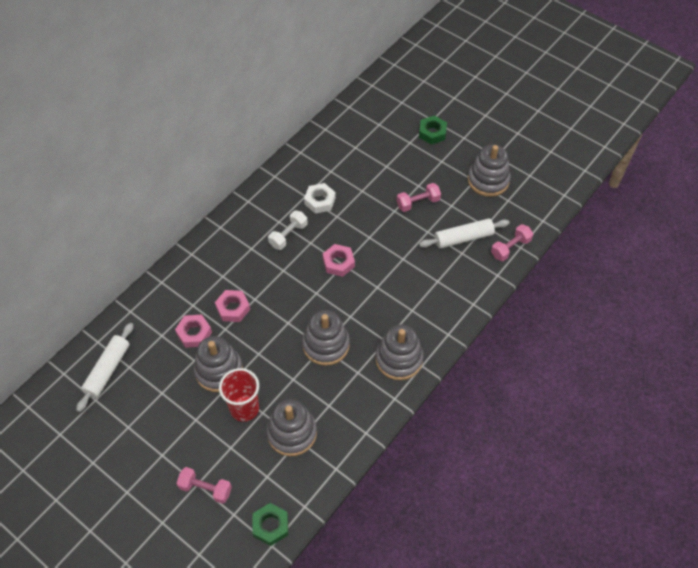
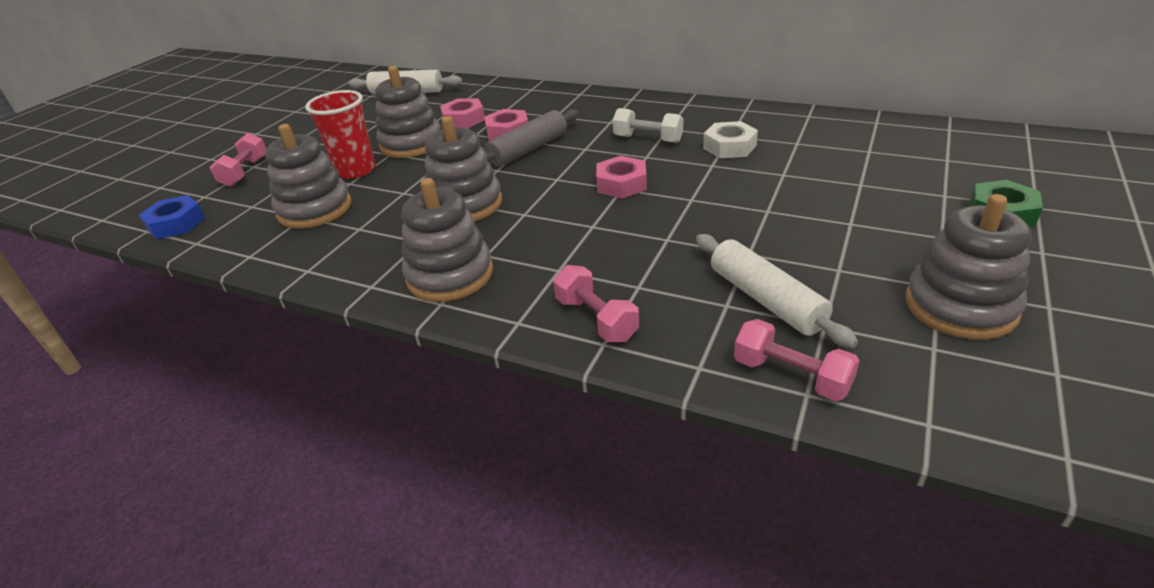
camera: 80 degrees right, 20 degrees down
(268, 301) = (528, 149): none -> grey rolling pin
(270, 526) = (176, 224): green nut -> blue nut
(418, 203) = (807, 230): pink dumbbell -> pink dumbbell (596, 319)

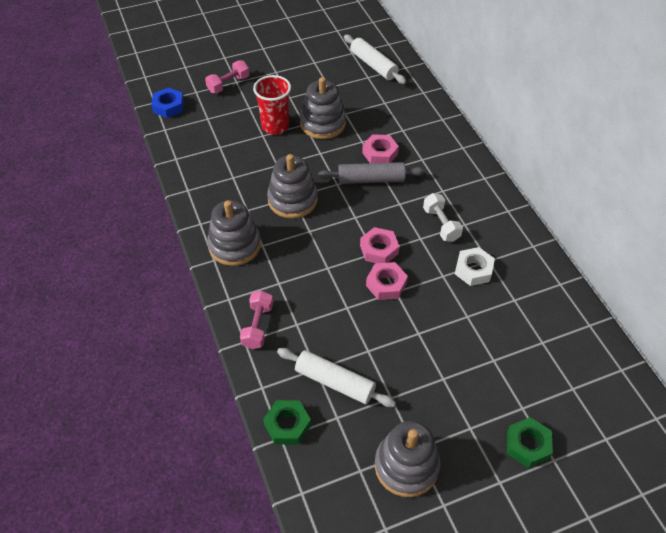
camera: 40 degrees right, 15 degrees up
(315, 209) = (229, 145): grey stacking toy -> none
(464, 119) = (371, 121): pink nut -> pink nut (386, 284)
(766, 300) = (335, 382): white rolling pin -> white rolling pin turned 75 degrees counterclockwise
(791, 376) = (287, 425): pink dumbbell -> green nut

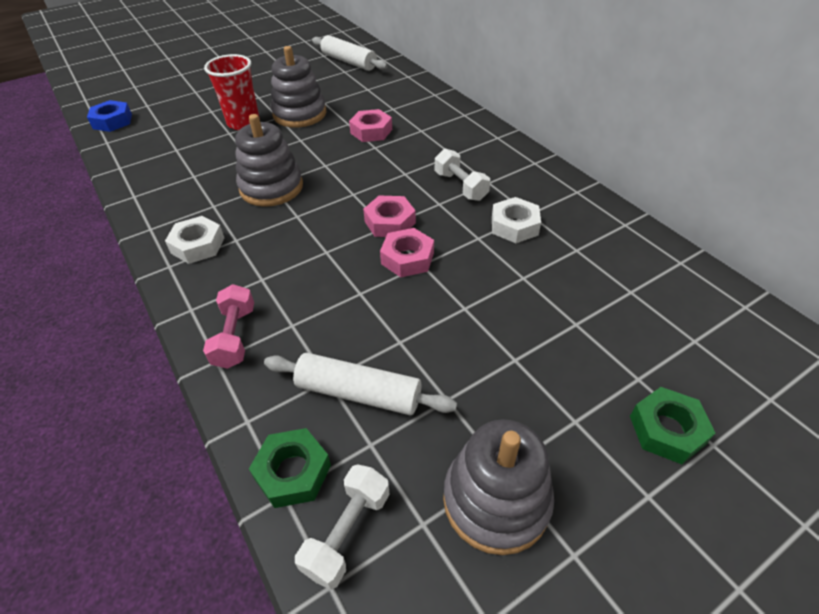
camera: 10 degrees left, 5 degrees down
(228, 84) = (186, 94): pink dumbbell -> none
(235, 245) = (198, 245): grey stacking toy -> white nut
(315, 466) = (347, 532): none -> white dumbbell
(371, 179) = (365, 155): grey rolling pin -> none

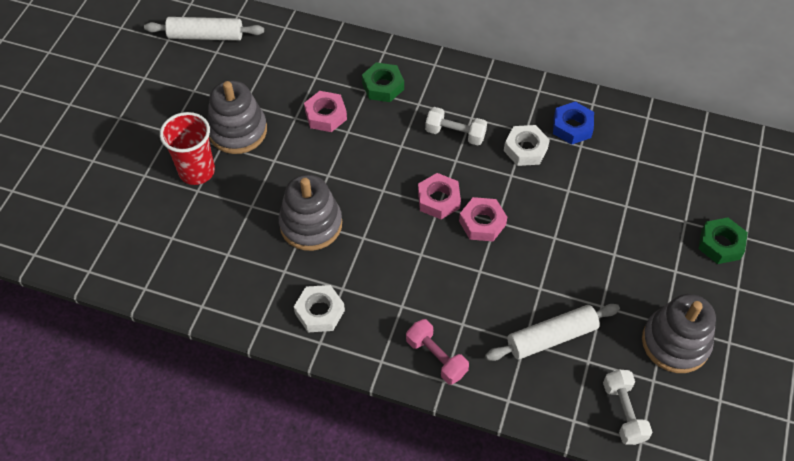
camera: 40 degrees left, 10 degrees up
(112, 121) = (57, 245): blue nut -> blue nut (572, 127)
(293, 472) = (565, 406): green nut -> green nut (383, 86)

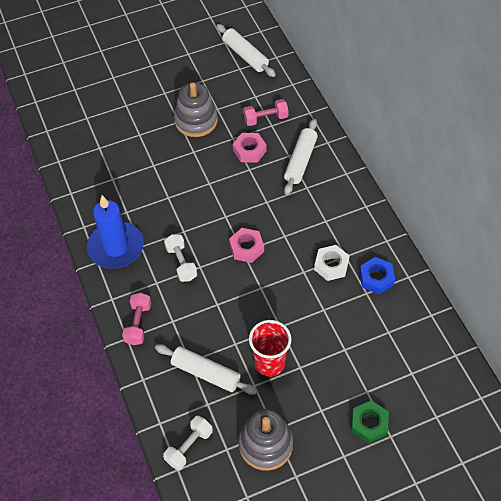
camera: 50 degrees right, 0 degrees up
(197, 171) = (151, 124): red cup -> red cup (269, 363)
(302, 76) = (265, 118): none -> pink dumbbell
(311, 224) = (168, 200): grey stacking toy -> none
(319, 312) = (116, 247): white nut -> blue candle
(383, 86) = (300, 161): green nut -> white rolling pin
(455, 134) = (304, 221): white dumbbell -> white dumbbell (181, 263)
(482, 223) = (252, 281): pink nut -> none

